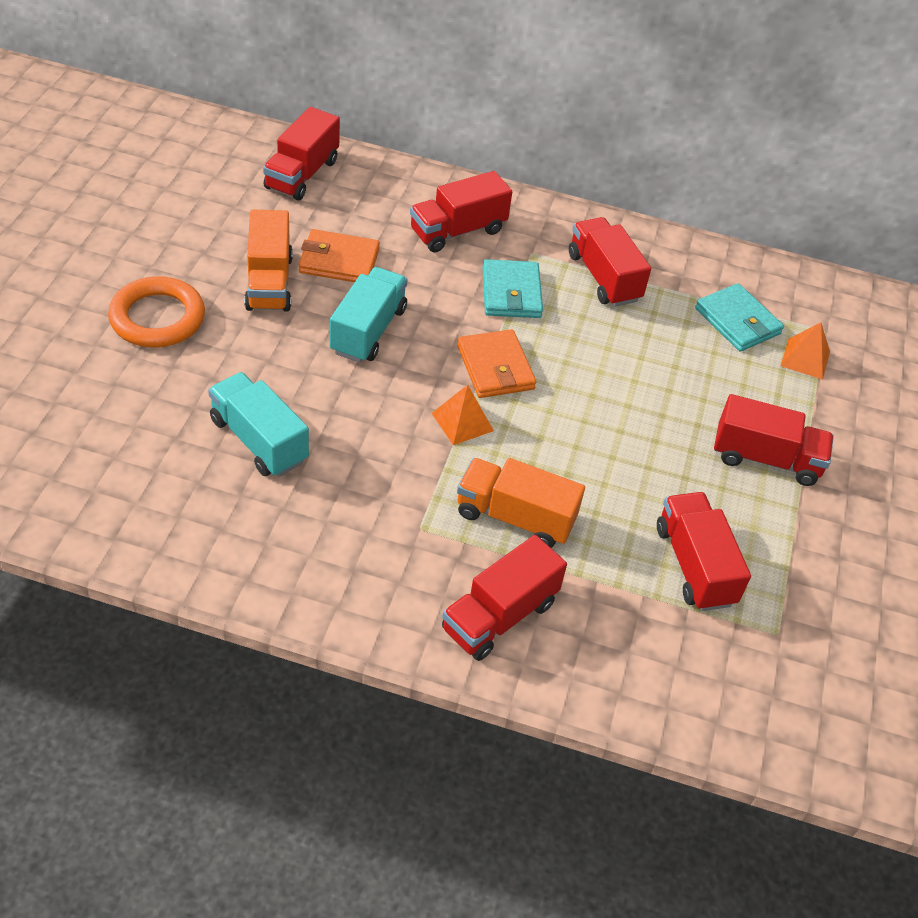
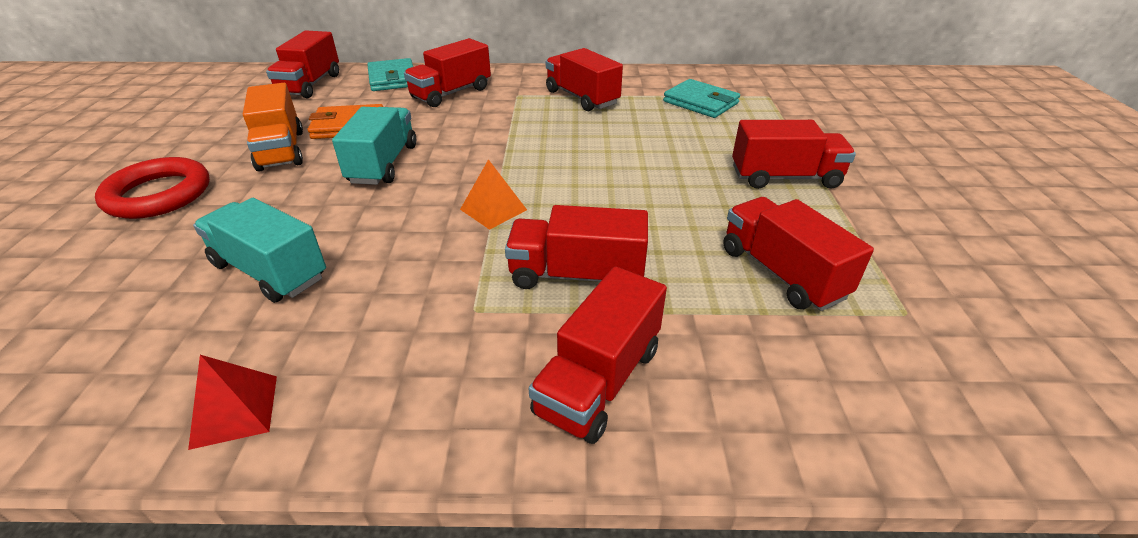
camera: 10 degrees left, 10 degrees down
(157, 318) = (158, 194): orange ring -> red ring
(235, 564) = (235, 411): none -> red pyramid
(495, 367) = (512, 166): orange wallet -> none
(511, 293) = (509, 118): turquoise wallet -> turquoise wallet (392, 79)
(515, 517) = (576, 275): orange truck -> red truck
(805, 358) = (767, 112): orange pyramid -> none

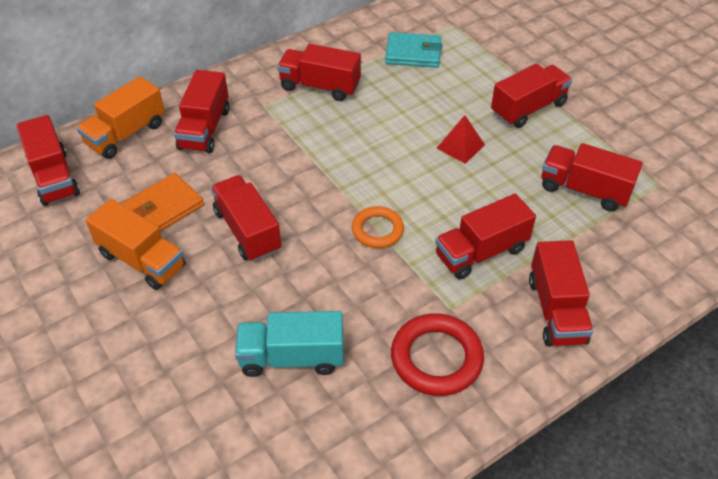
camera: 35 degrees left, 10 degrees up
(158, 194) = (104, 352): red ring -> red ring (436, 358)
(235, 411) = (397, 441): red pyramid -> red pyramid (460, 146)
(383, 164) = (247, 231): turquoise truck -> red truck
(392, 79) = (126, 134): turquoise wallet -> orange truck
(493, 209) = (377, 230): orange pyramid -> orange ring

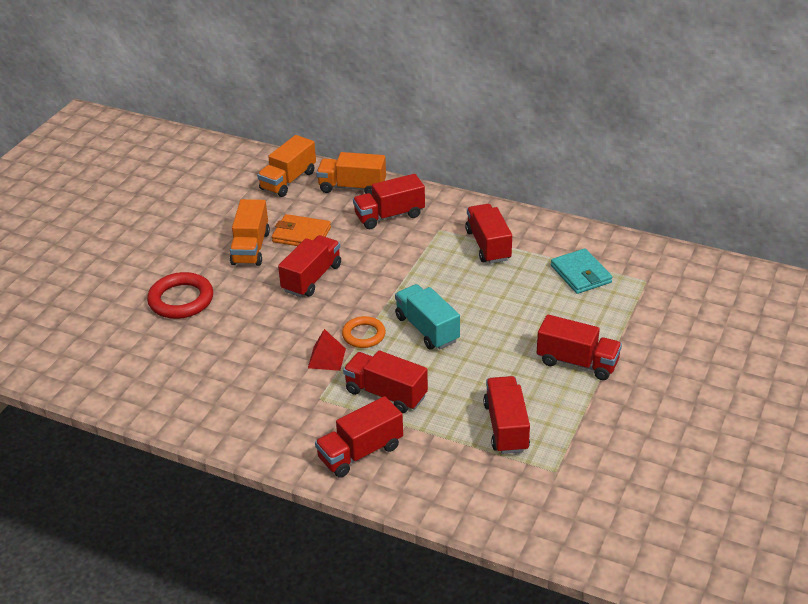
camera: 60 degrees right, 10 degrees down
(54, 177) = (288, 180): red truck -> orange truck
(292, 357) = (223, 343): turquoise truck -> turquoise truck (427, 329)
(436, 358) = (270, 408): red ring -> red ring (181, 300)
(460, 146) = (492, 342): red pyramid -> red pyramid (326, 358)

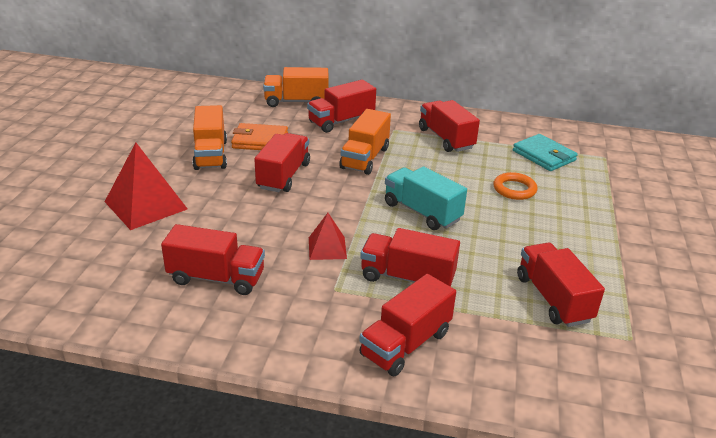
camera: 15 degrees left, 5 degrees down
(181, 300) = (146, 205): red ring -> red pyramid
(288, 180) = (232, 100): orange truck -> orange truck (365, 158)
(363, 335) = (358, 222): orange ring -> orange ring (514, 189)
(577, 362) = (587, 229): red truck -> red truck (216, 278)

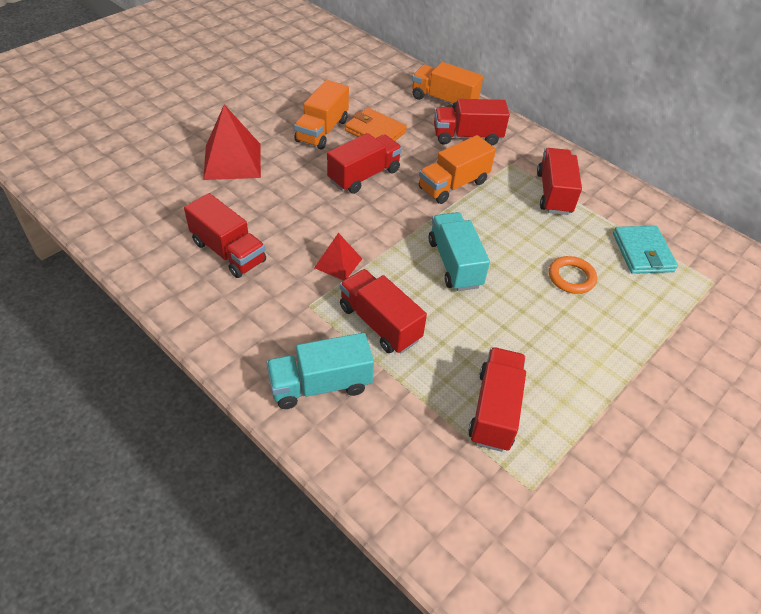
camera: 30 degrees right, 15 degrees up
(405, 344) = (320, 385): red truck -> turquoise truck

